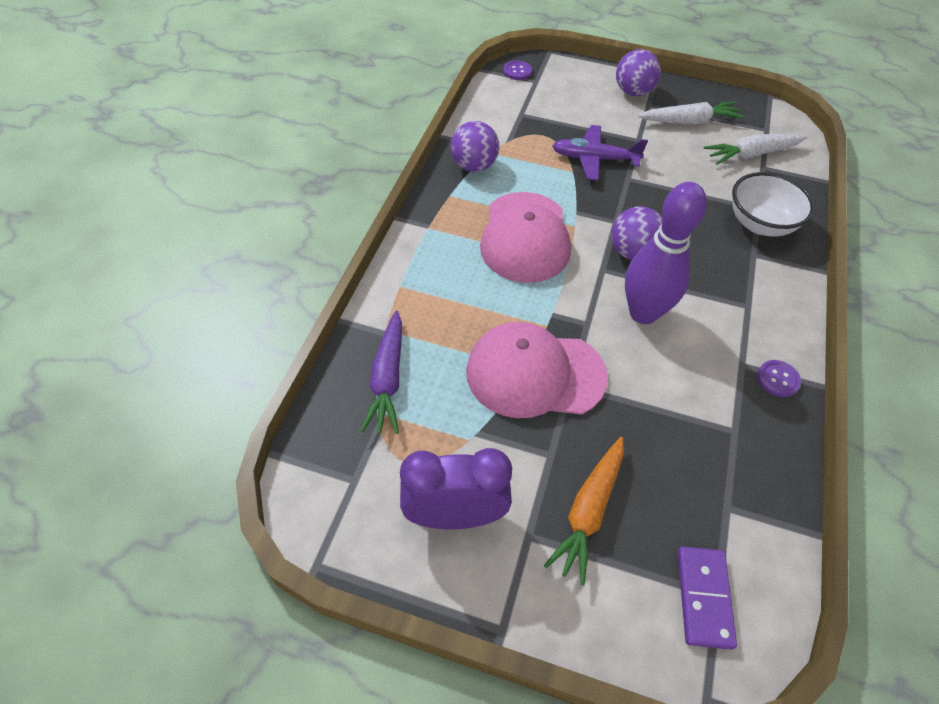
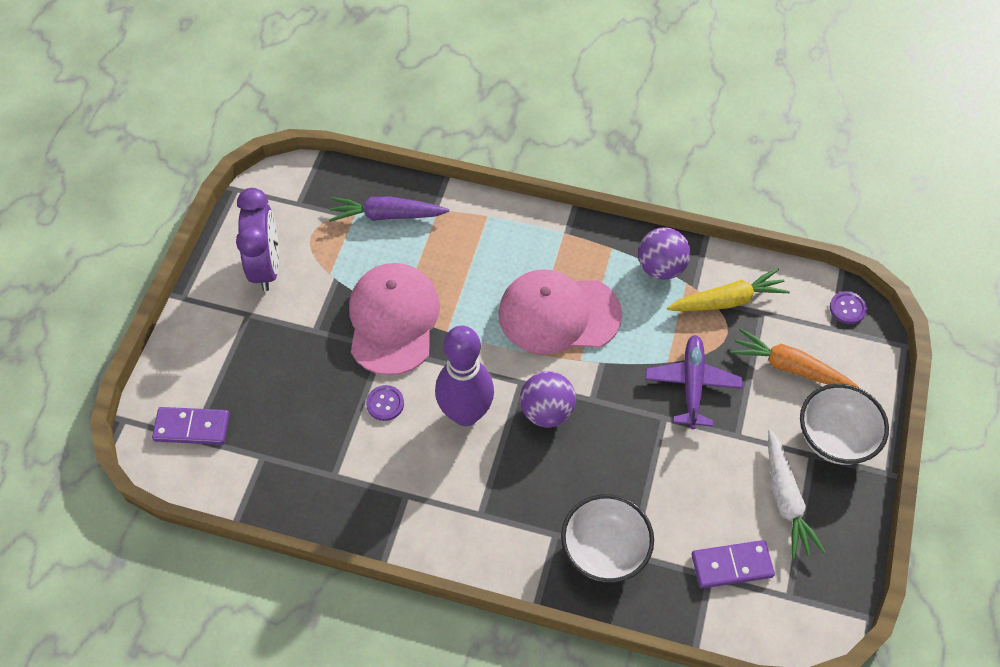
camera: 90 degrees right, 5 degrees up
(510, 130) = (727, 300): none -> yellow carrot
(588, 511) = (264, 354): orange carrot -> orange carrot (790, 367)
(633, 92) = (835, 438): purple ball -> white bowl
(751, 154) = (731, 566): white carrot -> purple domino
(778, 379) = (389, 524): purple button -> purple button (385, 403)

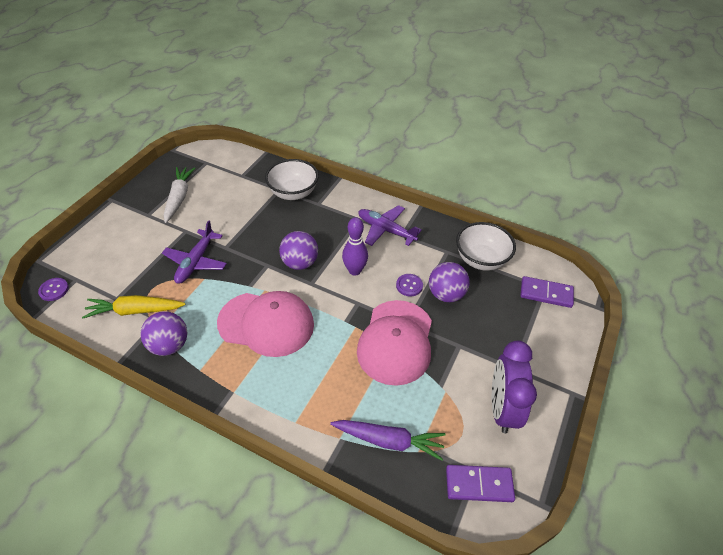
camera: 170 degrees left, 10 degrees down
(333, 399) = (446, 294): none -> purple ball
(433, 499) = (386, 230): none -> purple plane
(465, 413) = (354, 270): purple bowling pin -> purple bowling pin, size x0.64
(731, 566) = (228, 177): purple domino -> purple domino (479, 484)
(790, 367) = (124, 261): orange carrot -> none
(835, 438) = (128, 220): white bowl -> white bowl (481, 259)

